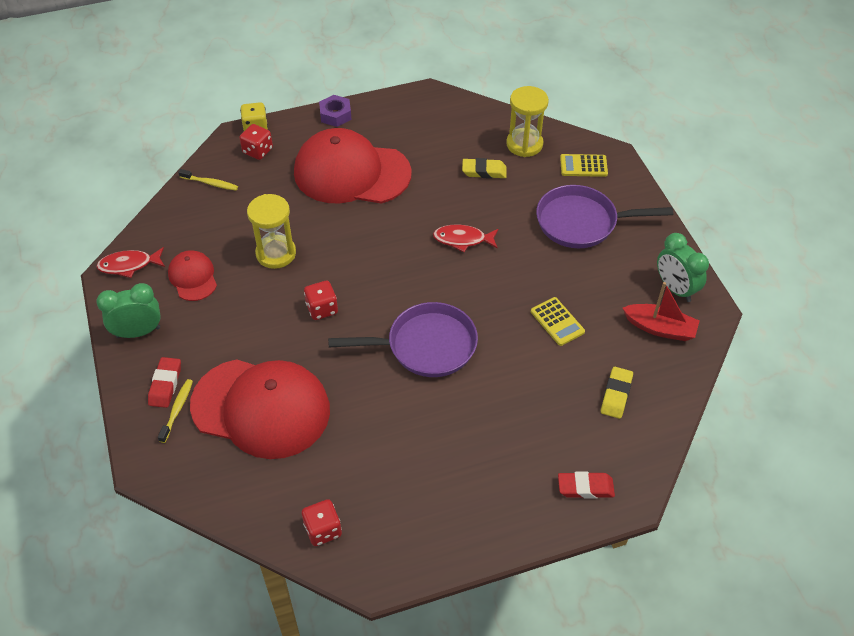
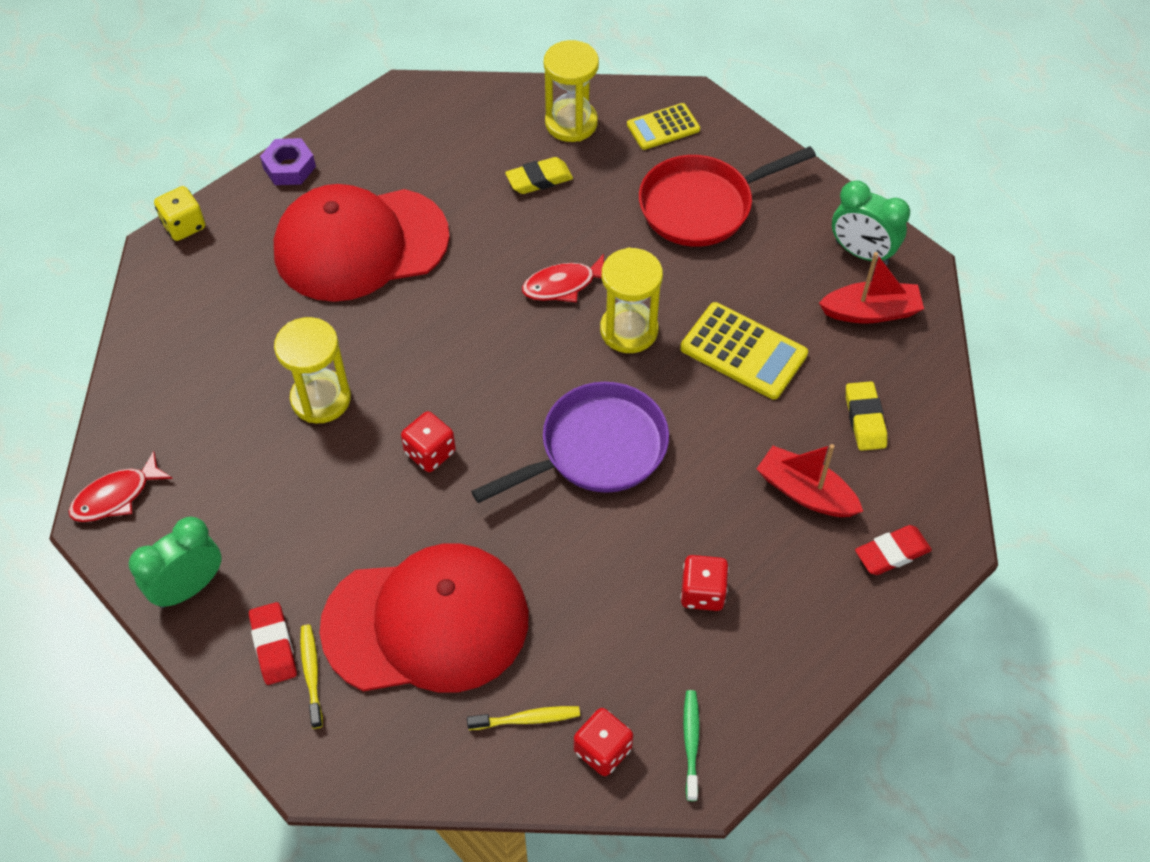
camera: 25 degrees left, 5 degrees up
(193, 277) = (221, 478): red cap -> none
(210, 183) = (165, 331): yellow toothbrush -> yellow toothbrush (527, 719)
(258, 151) = (207, 259): red dice -> red dice (702, 592)
(381, 550) = (691, 742): none -> green toothbrush
(489, 281) = (629, 330): none -> yellow hourglass
(548, 425) = (805, 492): none -> red boat
(557, 322) = (743, 351): yellow calculator -> yellow calculator, size x1.55
(581, 222) = (702, 206): purple pan -> red pan

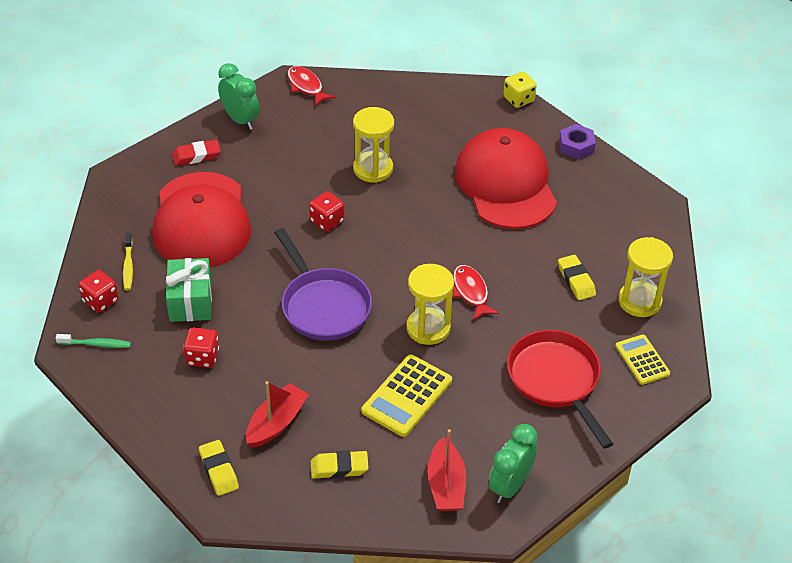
camera: 90 degrees right, 10 degrees down
(311, 674) = (175, 172): yellow toothbrush -> none
(597, 620) = (190, 301): none -> green gift
(892, 553) = (218, 470): red eraser -> yellow eraser

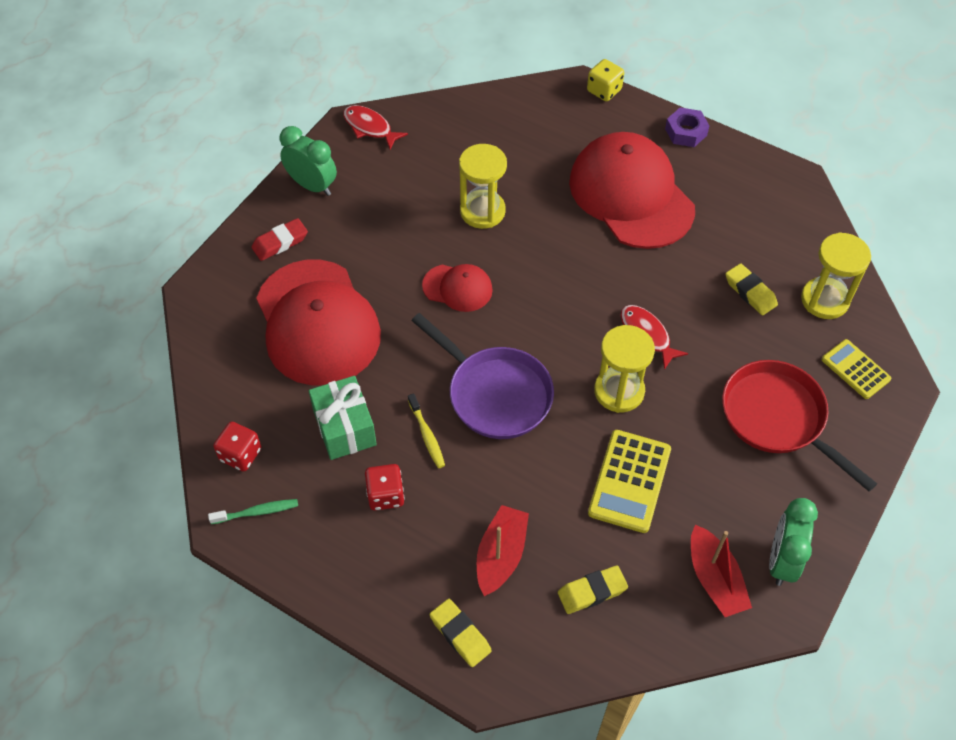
camera: 15 degrees left, 10 degrees up
(128, 266) = (256, 402): yellow toothbrush -> yellow toothbrush (427, 435)
(327, 221) = (457, 288): red dice -> red cap

